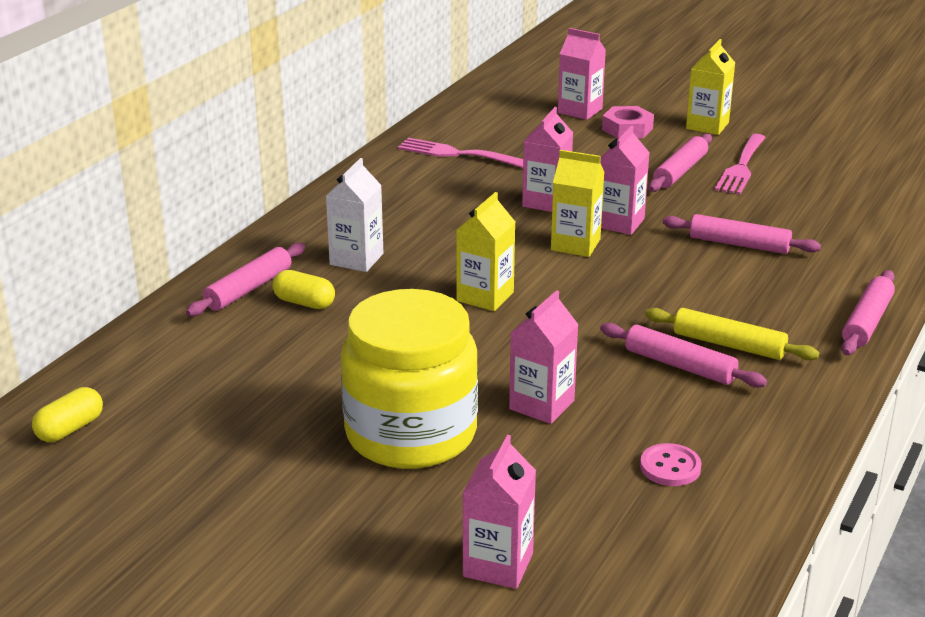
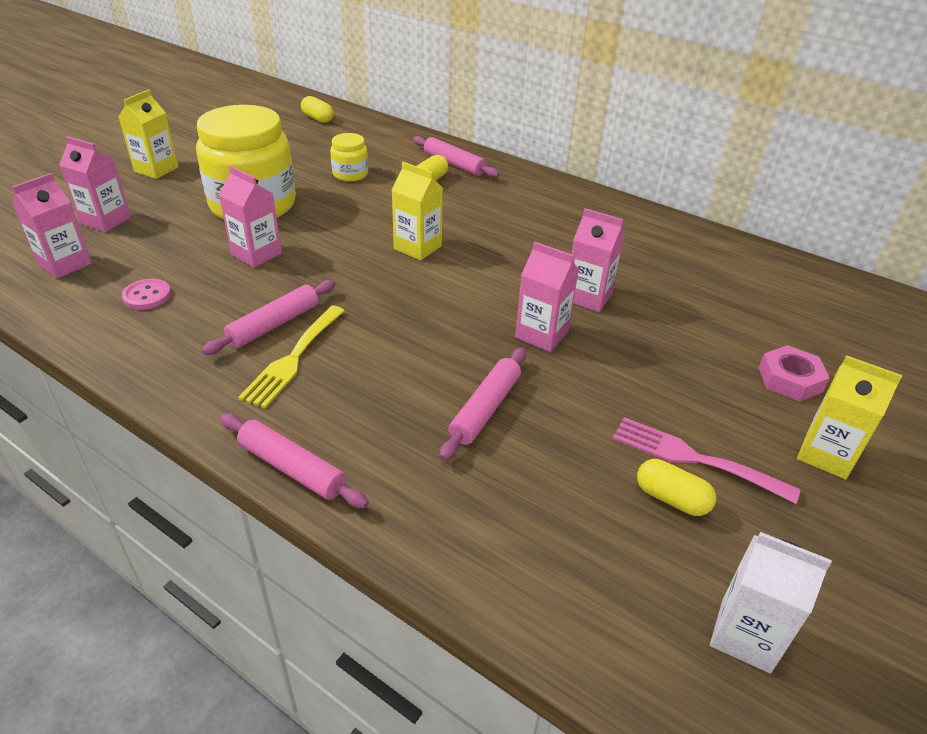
camera: 95 degrees right, 10 degrees up
(294, 366) = (350, 174): none -> yellow jar
(356, 259) = (489, 201): white carton -> white carton (745, 635)
(456, 154) = (691, 260): pink fork -> none
(575, 245) = (499, 302): yellow carton -> yellow carton (156, 169)
(580, 111) = (833, 351): pink carton -> pink carton (65, 264)
(680, 171) = (673, 400): pink rolling pin -> none
(728, 344) = (293, 359): yellow rolling pin -> yellow fork
(787, 176) = (671, 498): none -> yellow capsule

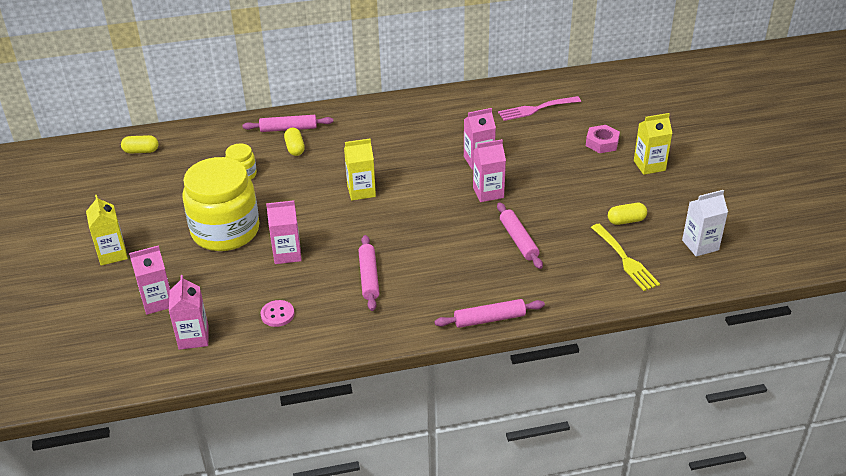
camera: 45 degrees left, 0 degrees up
(293, 359) = (407, 283): yellow fork -> yellow fork (625, 260)
(693, 458) = (613, 200): pink fork -> pink fork (536, 109)

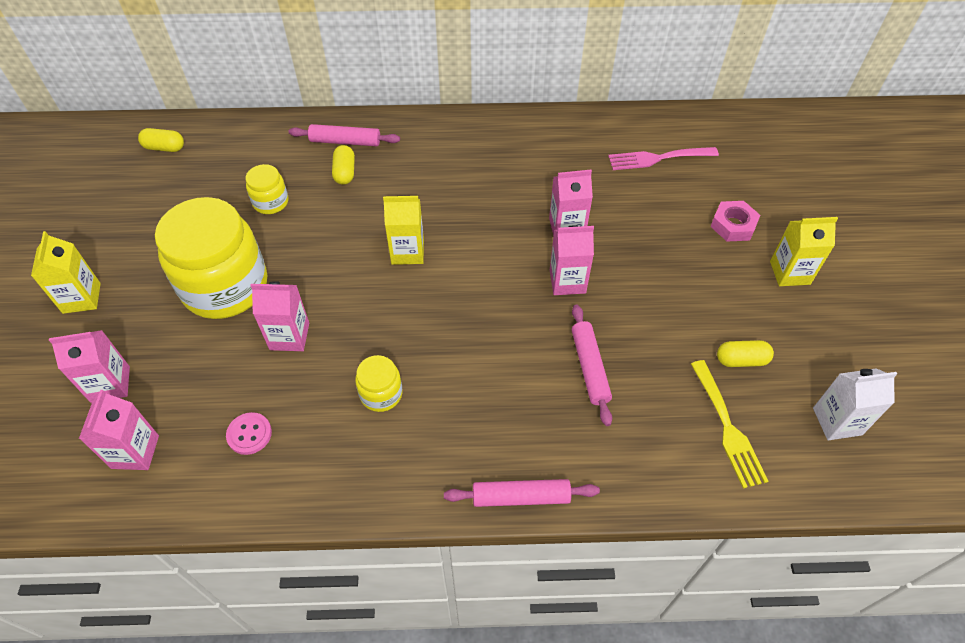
camera: 10 degrees right, 15 degrees up
(369, 277) = (381, 394): pink rolling pin -> yellow jar

